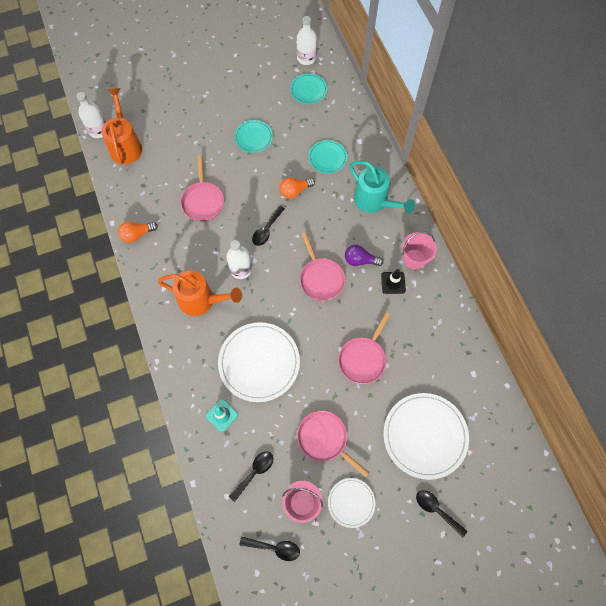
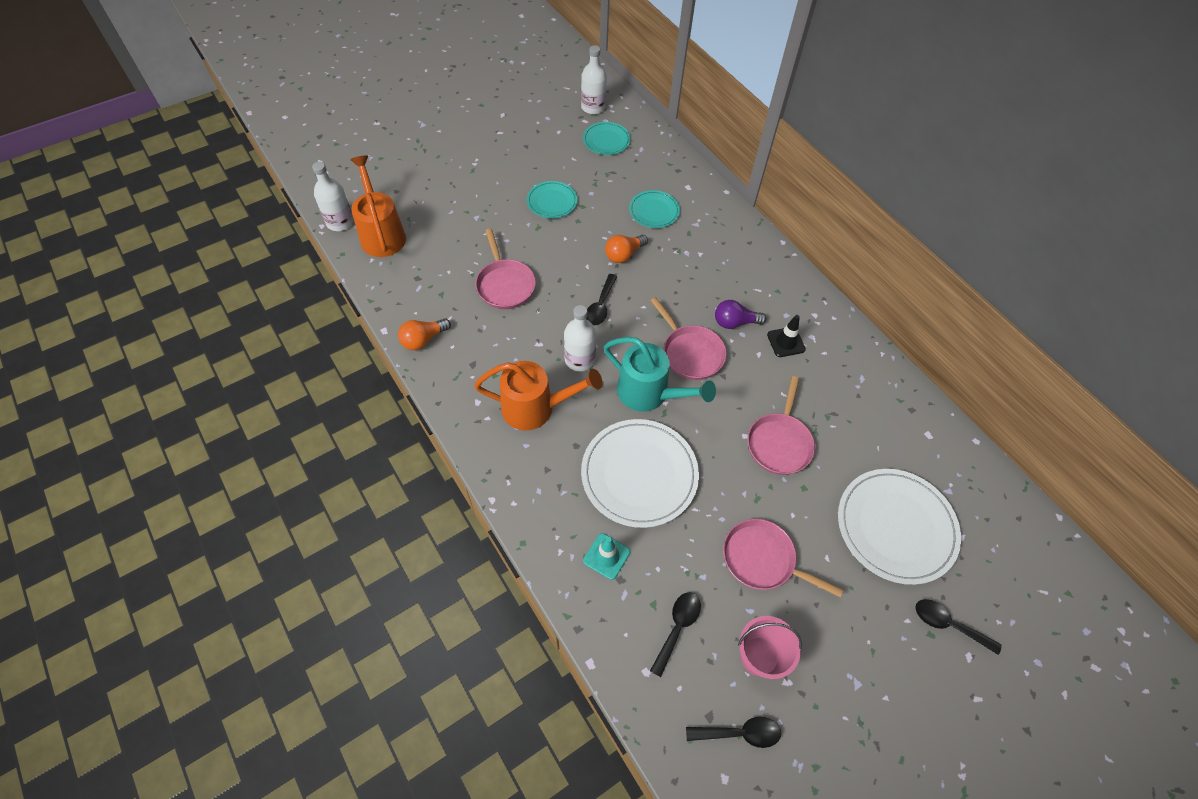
camera: 15 degrees left, 10 degrees down
(351, 502) = (828, 640): white plate -> none
(375, 201) = (730, 251): turquoise watering can -> turquoise watering can (650, 394)
(414, 259) = (802, 310): pink bucket -> none

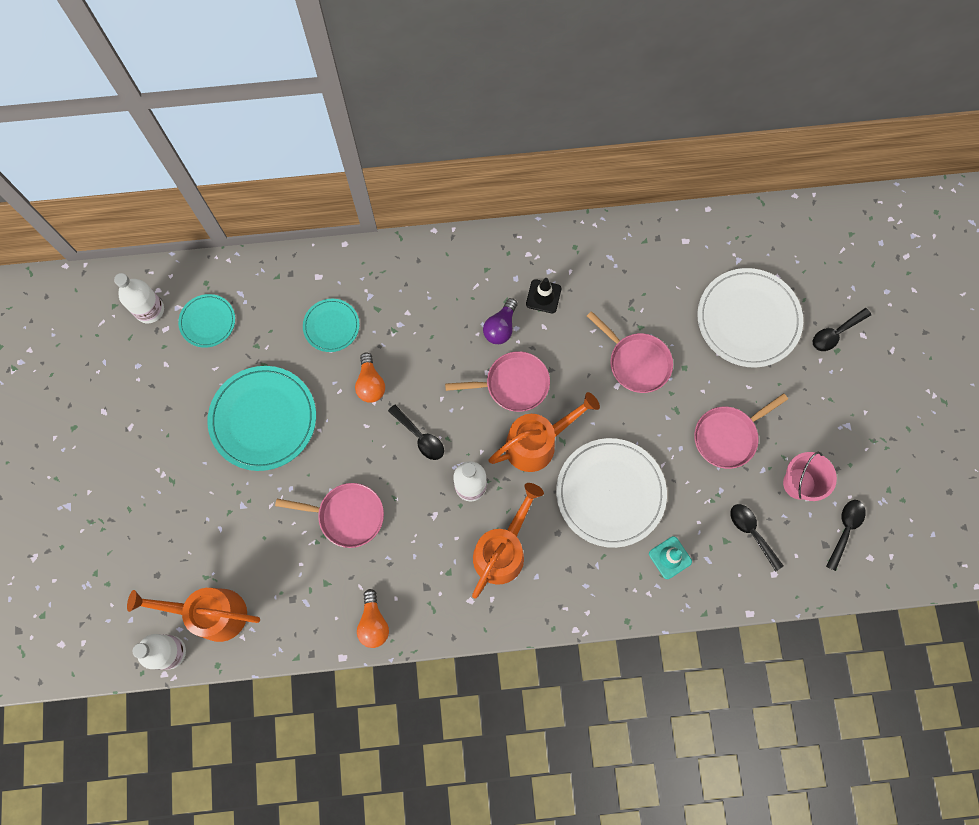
camera: 60 degrees left, 15 degrees up
(552, 201) = (263, 419): turquoise plate -> turquoise plate, size x1.86
(650, 394) = (538, 443): turquoise watering can -> orange watering can

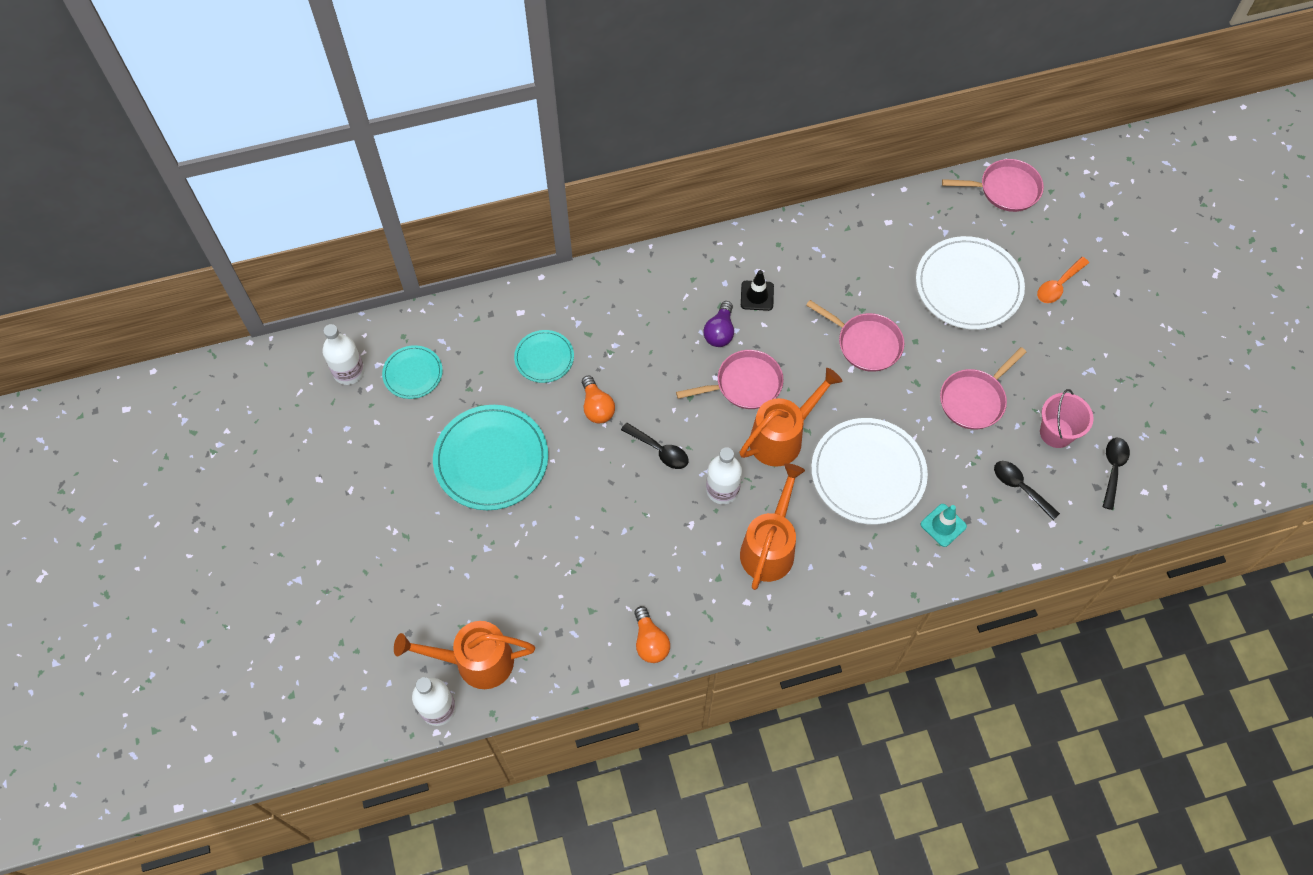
camera: 10 degrees left, 10 degrees down
(347, 515) = (599, 540): pink pan -> pink pan (1005, 189)
(835, 333) = (1058, 285): black spoon -> orange spoon

